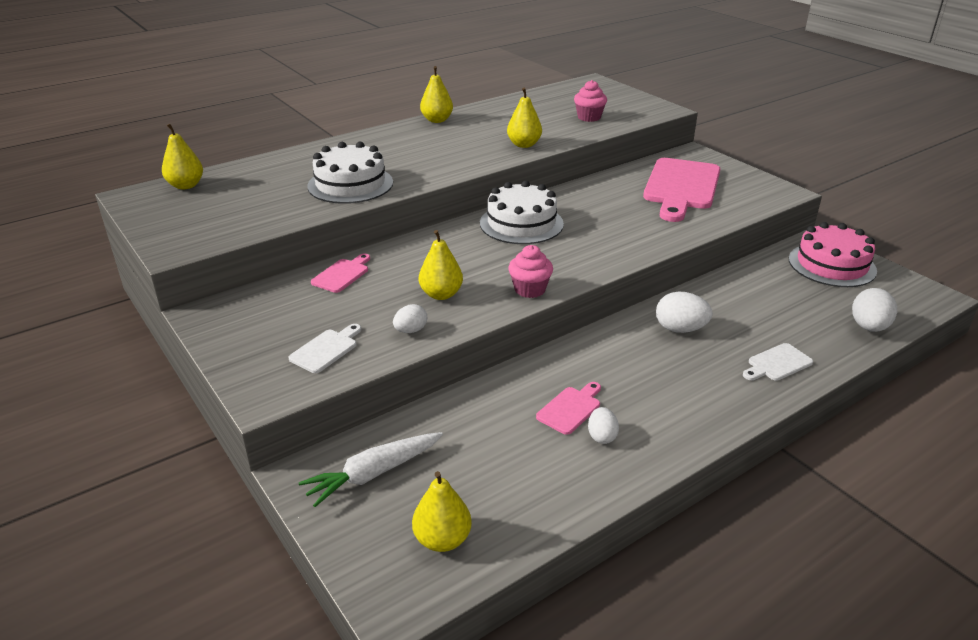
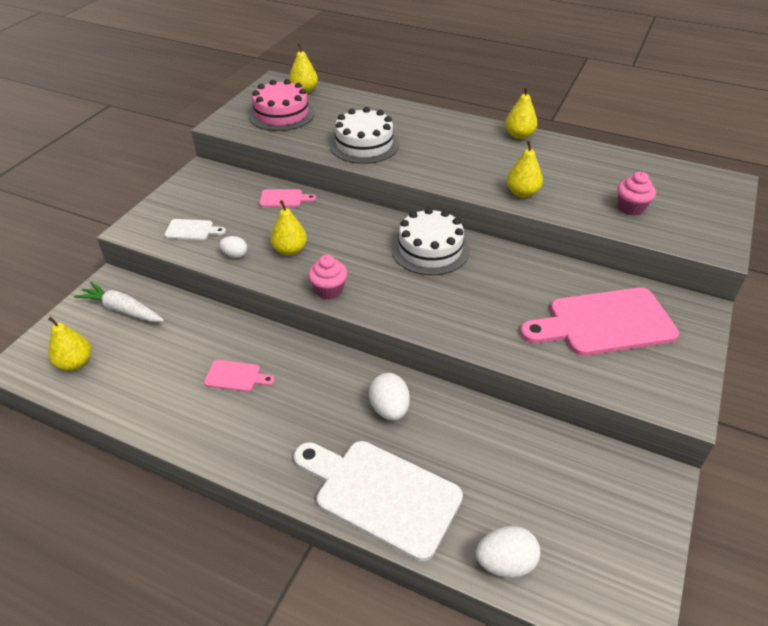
camera: 60 degrees right, 10 degrees up
(602, 436) = (212, 404): white egg -> none
(777, 363) = (381, 494): white cutting board -> white cutting board, size x2.22
(832, 265) = (616, 503): pink cake -> pink cake (281, 114)

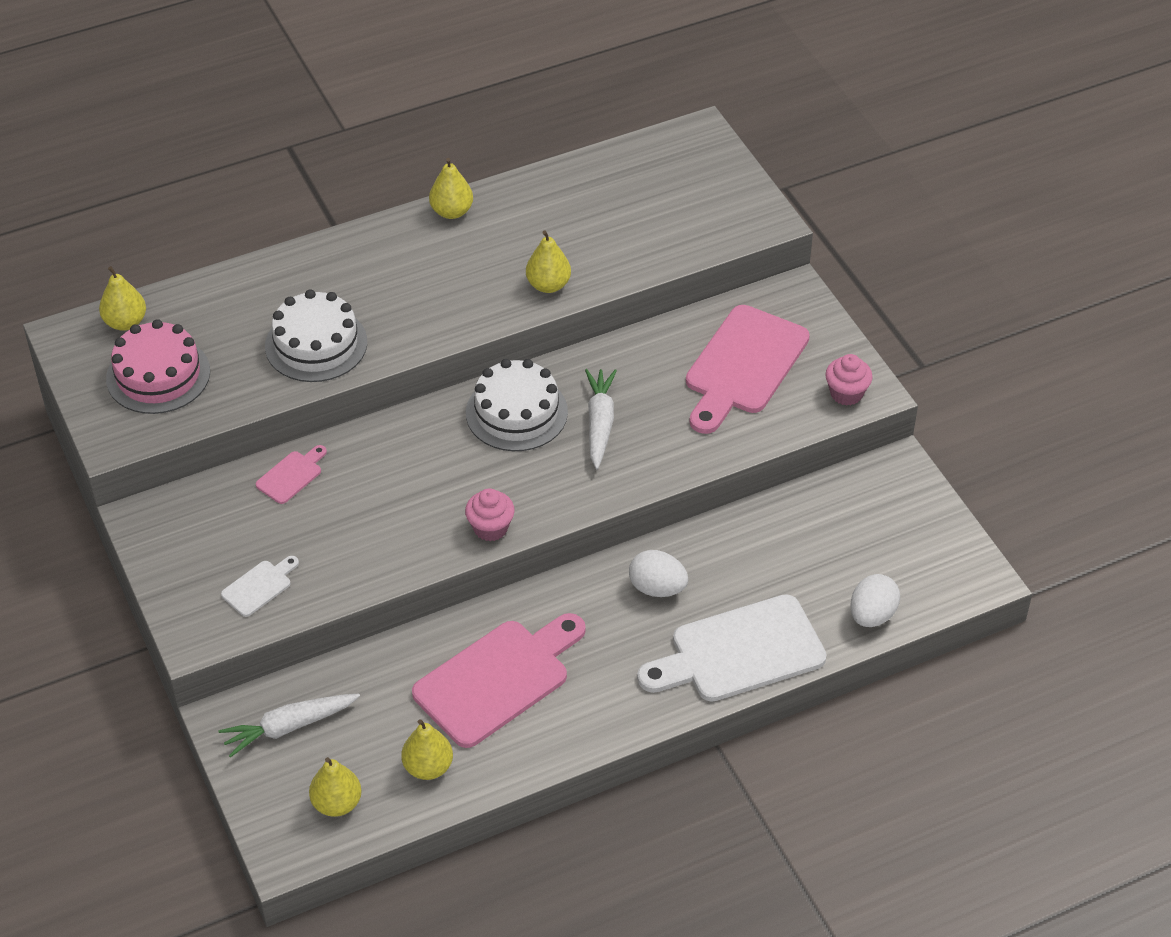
camera: 50 degrees left, 5 degrees up
(235, 255) = (349, 572): white egg -> none
(236, 376) = (498, 679): pink cutting board -> pink cutting board, size x2.22
(290, 250) = (392, 522): yellow pear -> yellow pear (428, 767)
(467, 287) = (600, 423): none -> white carrot
(631, 208) = (657, 229): pink cupcake -> pink cupcake (846, 393)

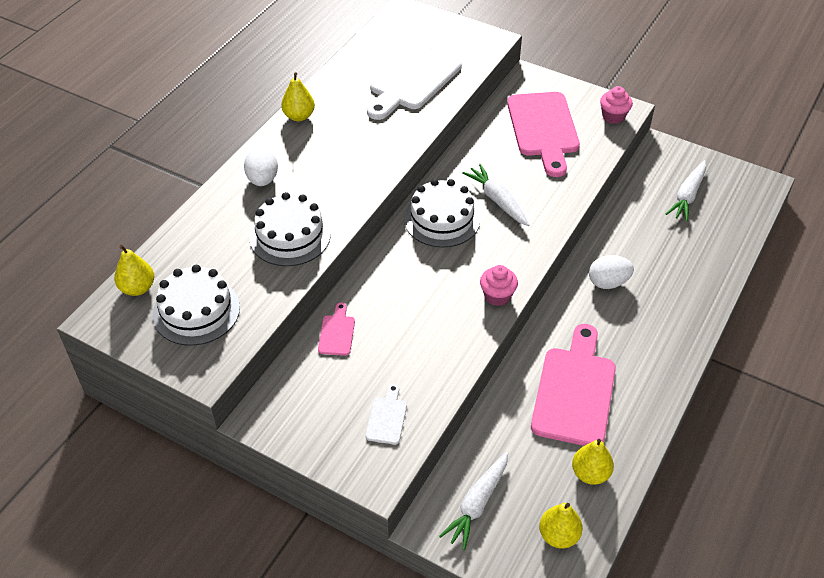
camera: 35 degrees left, 0 degrees up
(158, 375) = (196, 311): pink cake -> white cake
(548, 285) = (403, 130): yellow pear -> none
(739, 652) = (690, 293): white cutting board -> white cutting board (412, 80)
(864, 541) = (687, 196): none -> white carrot
(872, 615) = (734, 233): white egg -> white egg (262, 180)

